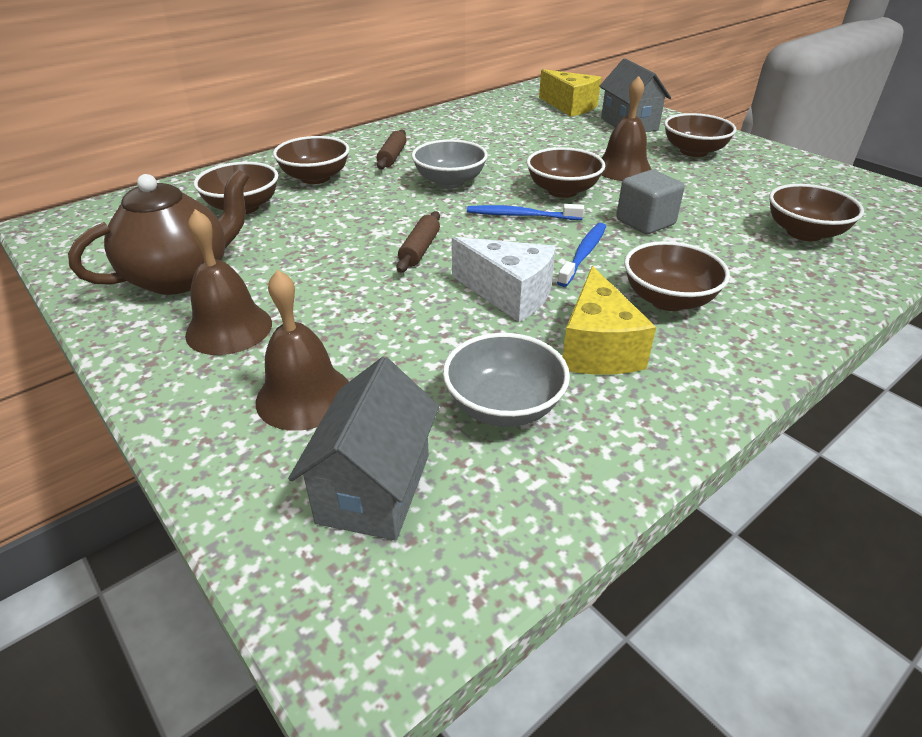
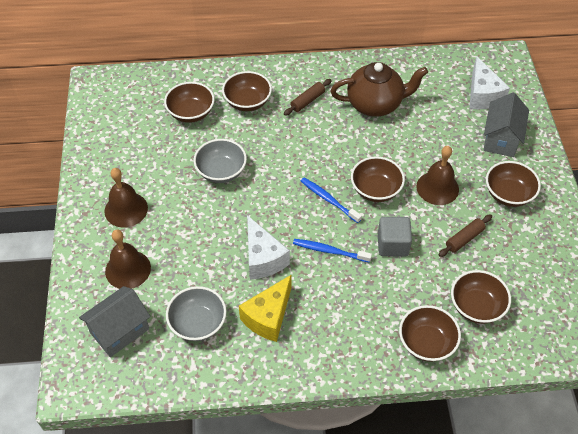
camera: 35 degrees right, 15 degrees up
(182, 277) = (128, 159): brown teapot -> brown teapot (375, 104)
(420, 249) = (250, 199): brown rolling pin -> brown rolling pin (464, 239)
(450, 182) = (318, 145): grey bowl -> grey bowl (221, 171)
(570, 106) = (482, 95): yellow cheese -> white cheese
(583, 254) = (329, 251): blue toothbrush -> blue toothbrush turned 135 degrees counterclockwise
(668, 299) = (336, 308): brown bowl -> brown bowl (426, 343)

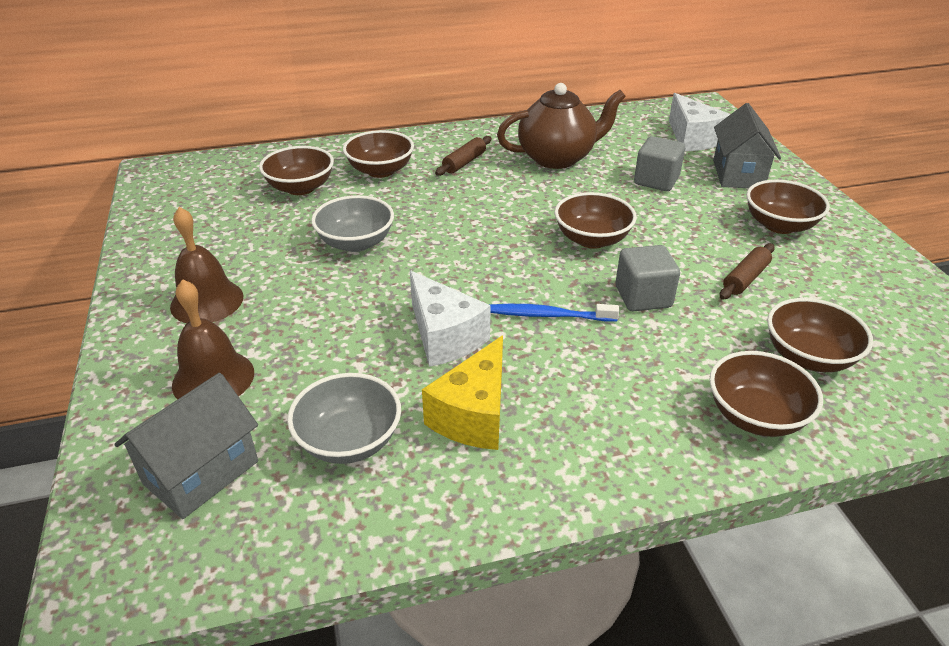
camera: 10 degrees left, 15 degrees down
(329, 200) = (527, 257): blue toothbrush -> none
(437, 188) = (678, 228): brown bell -> none
(439, 138) = (656, 181): none -> grey cube

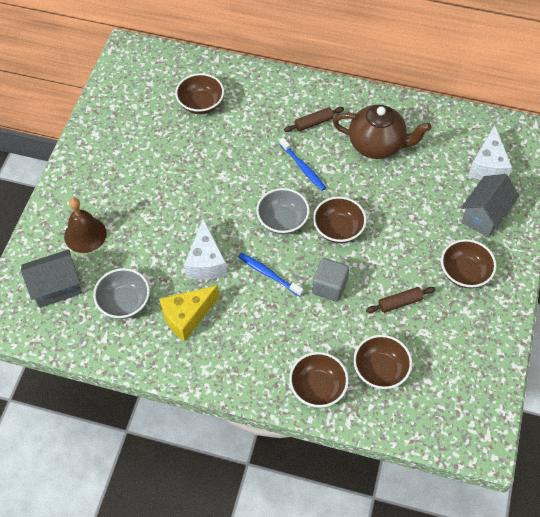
camera: 30 degrees right, 20 degrees up
(207, 301) = (106, 179): brown bell -> none
(356, 243) = (204, 168): grey bowl -> grey bowl (282, 220)
(380, 170) = (257, 108): brown bowl -> none
(489, 201) = (303, 167): none -> blue toothbrush
(656, 181) = (423, 197): grey cube -> none

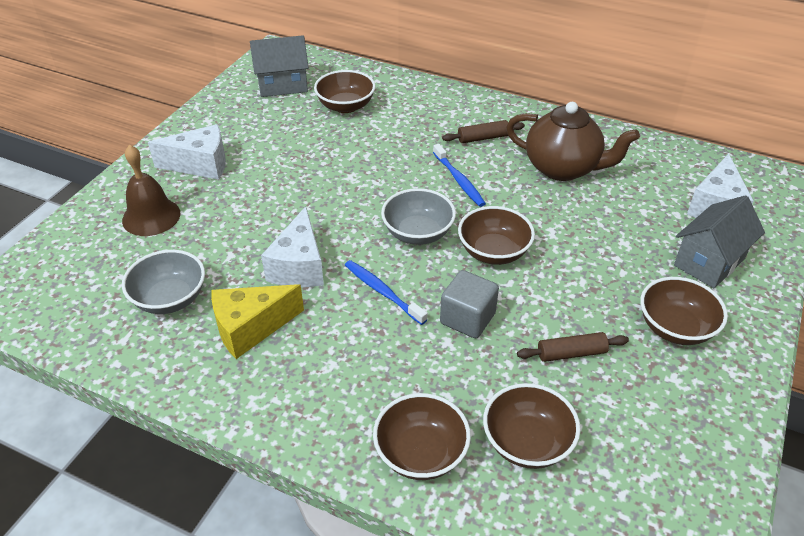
camera: 10 degrees right, 15 degrees down
(56, 287) = (87, 269): grey house -> grey house (282, 85)
(105, 180) = (200, 165): none -> white cheese

